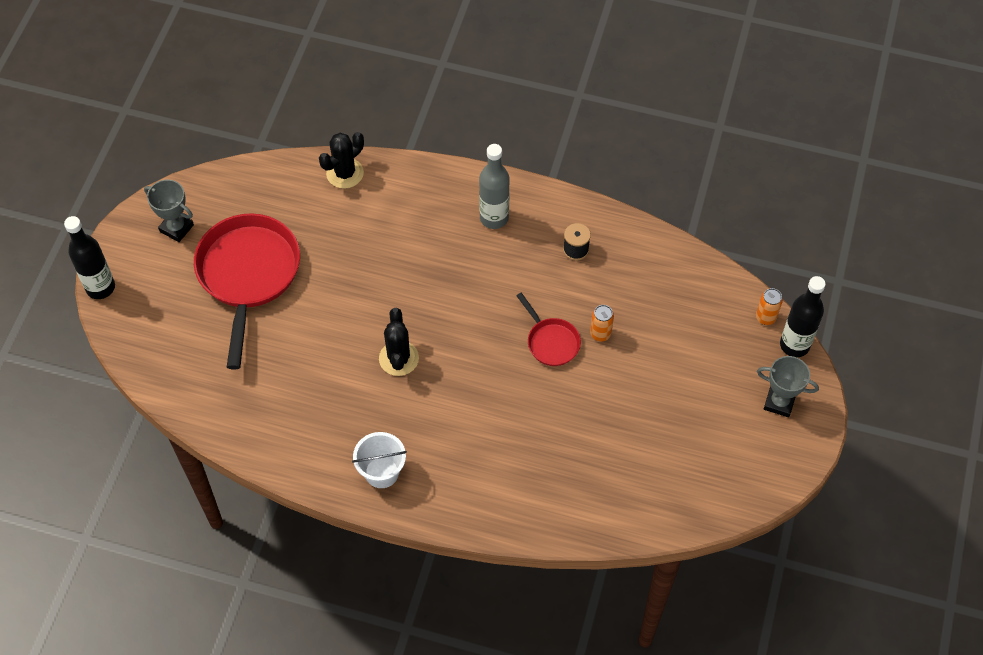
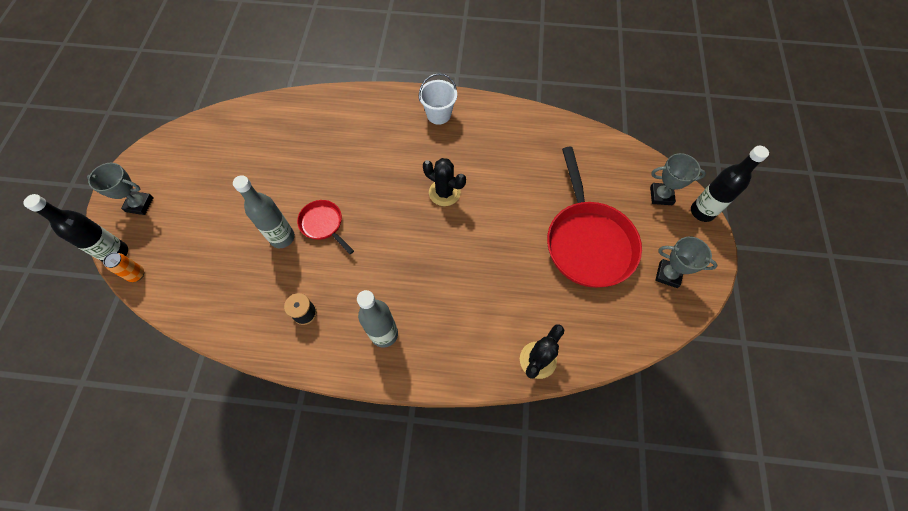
camera: 170 degrees right, 5 degrees up
(138, 313) = (661, 196): none -> grey trophy
(398, 358) = (444, 192): black cactus -> black cactus turned 45 degrees counterclockwise
(600, 334) = (282, 237): orange can -> grey bottle

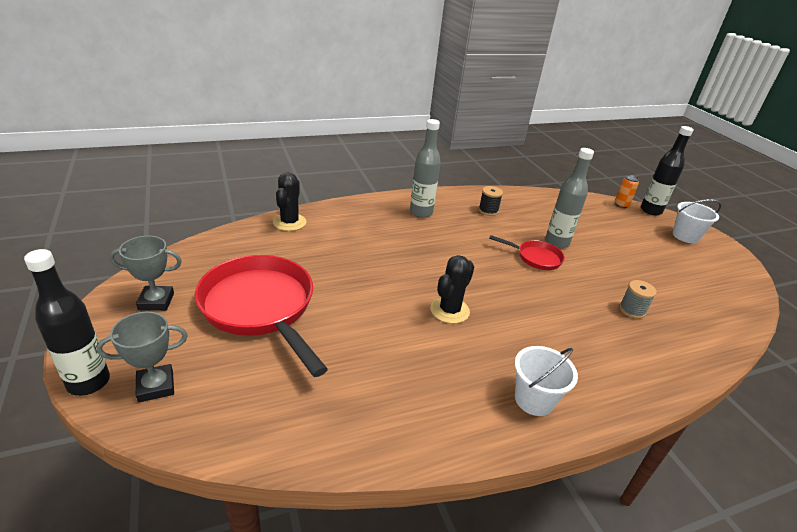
camera: 150 degrees right, 30 degrees down
(139, 204) = (685, 236): grey trophy -> white bucket
(304, 147) = (632, 310): none -> grey spool
(444, 192) = (449, 310): black cactus -> black cactus turned 60 degrees counterclockwise

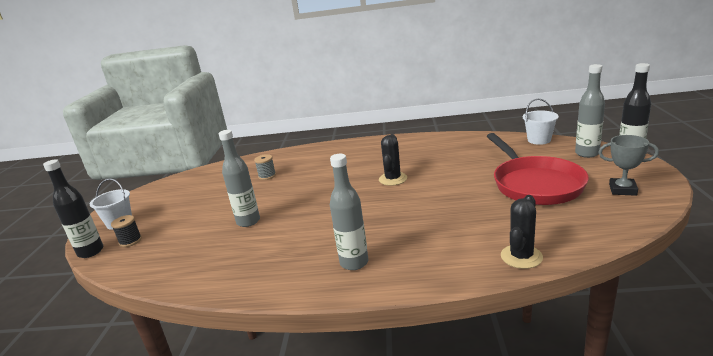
camera: 150 degrees left, 10 degrees down
(156, 386) = (587, 153): grey trophy -> grey bottle
(449, 310) = (393, 179): black cactus -> black cactus turned 45 degrees counterclockwise
(488, 211) = (271, 261): black spool -> black spool (130, 241)
(534, 399) = (377, 146): white bucket -> white bucket (539, 140)
(536, 258) = (286, 209): red pan -> none
(621, 205) = (107, 261): orange can -> none

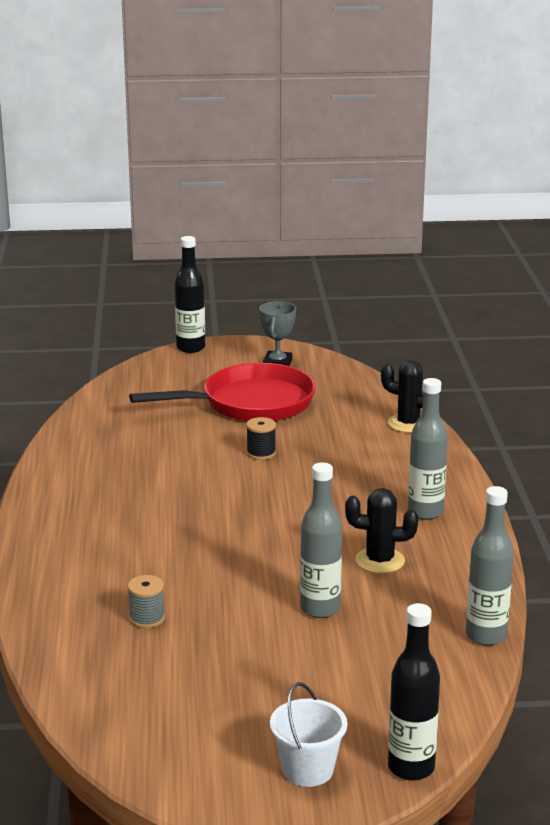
camera: 100 degrees left, 0 degrees up
(130, 241) = (375, 728): black spool -> black spool (261, 453)
(393, 179) = (204, 493): black cactus -> black cactus (380, 561)
(539, 140) = (112, 388): white bucket -> none
(587, 153) = (174, 367): grey bottle -> grey bottle (486, 635)

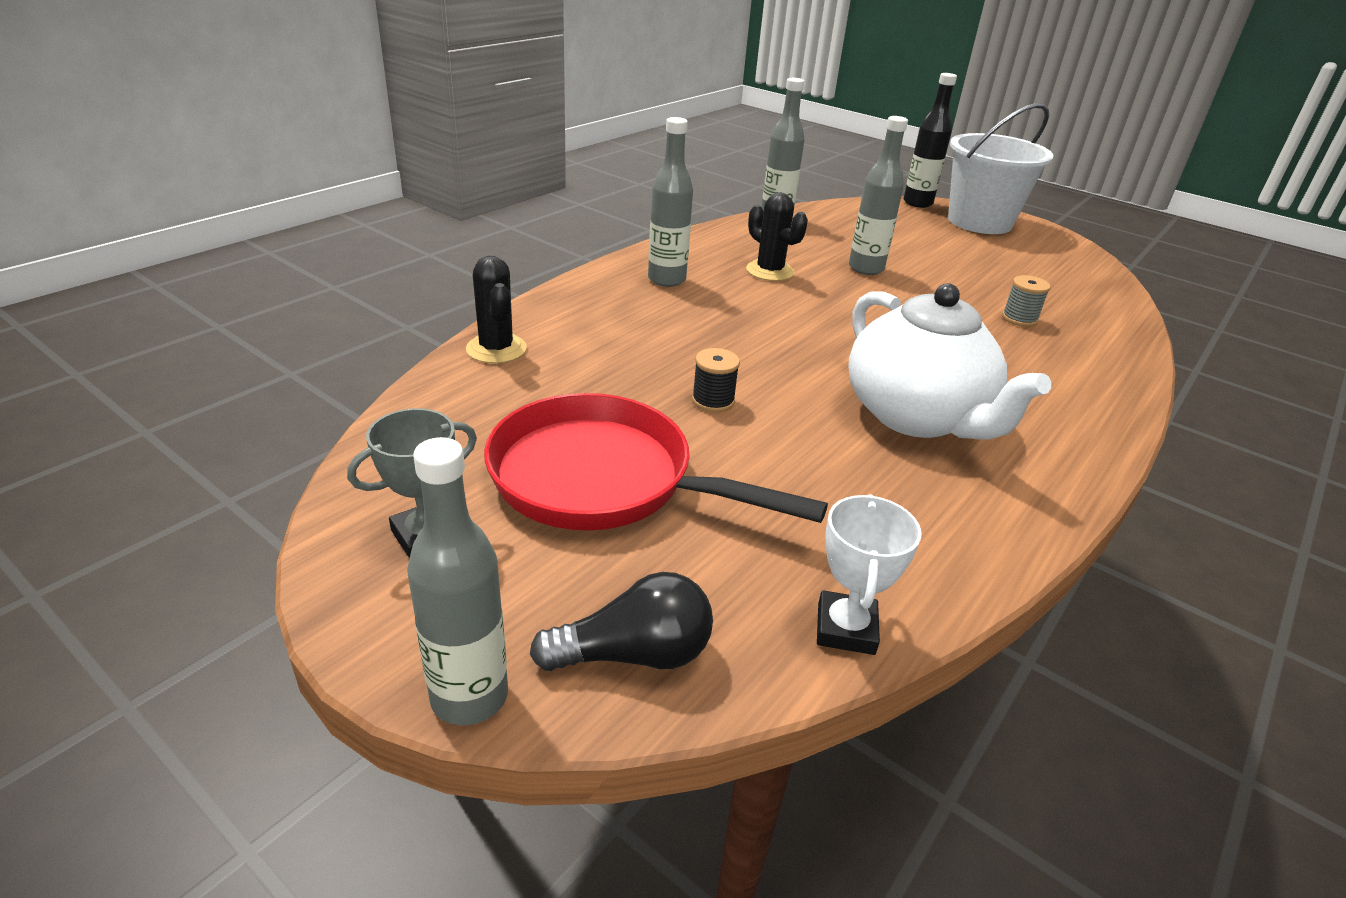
camera: 140 degrees left, 10 degrees up
(94, 406) = (846, 628): none -> white trophy
(147, 497) = (917, 416): none -> white teapot
(158, 372) = (633, 654): none -> black light bulb
(191, 348) = (469, 697): black bottle -> grey bottle
(307, 770) = (979, 222): white bucket -> white bucket, size x1.86

